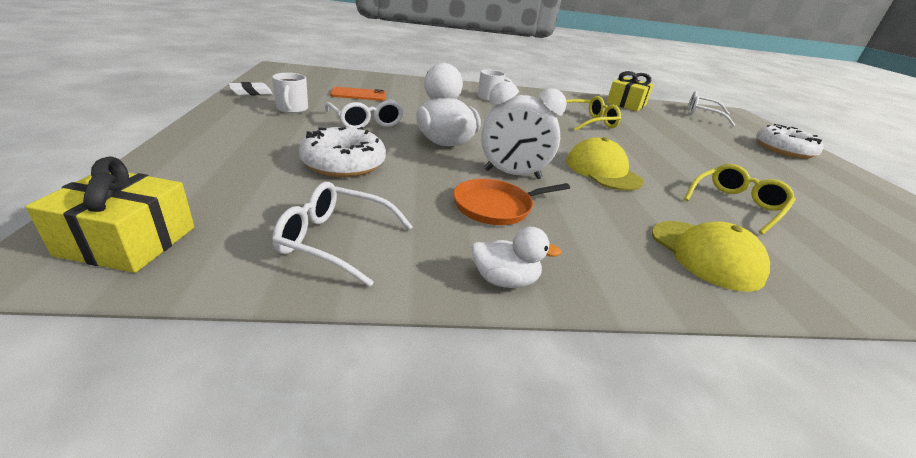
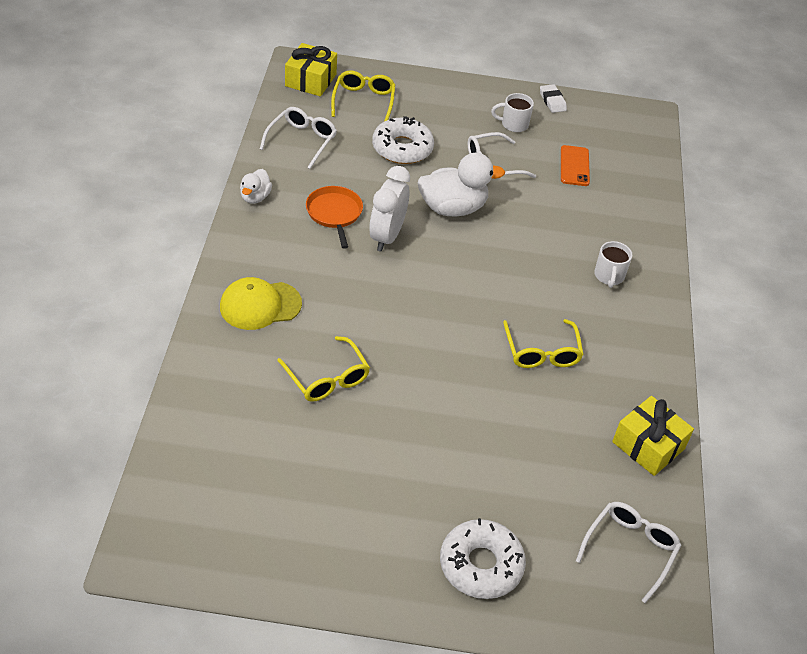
camera: 100 degrees right, 15 degrees up
(222, 188) = (363, 101): none -> yellow glasses
(602, 171) = (396, 304): yellow cap -> none

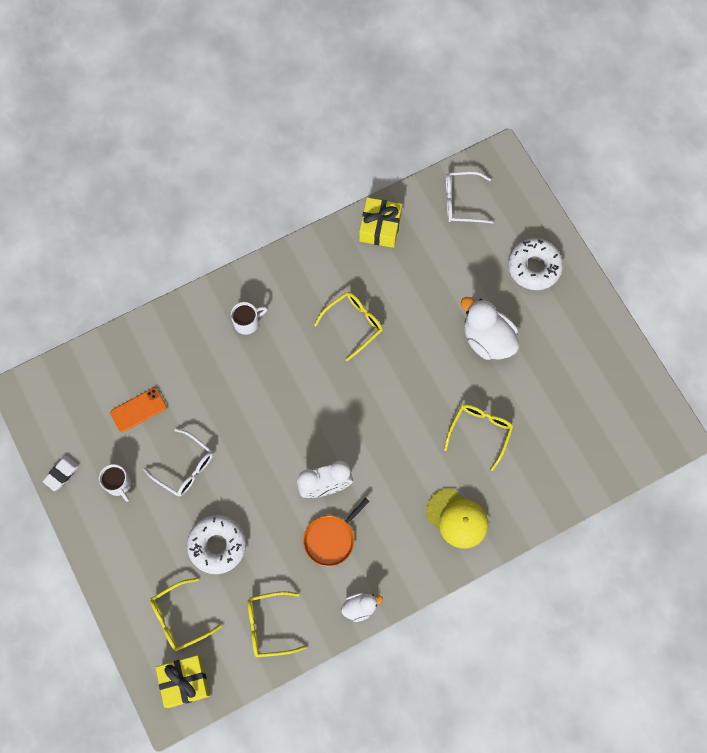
camera: 120 degrees left, 25 degrees up
(302, 141) = (269, 626): white glasses -> yellow glasses
(452, 208) = (258, 463): white duck -> white duck (487, 339)

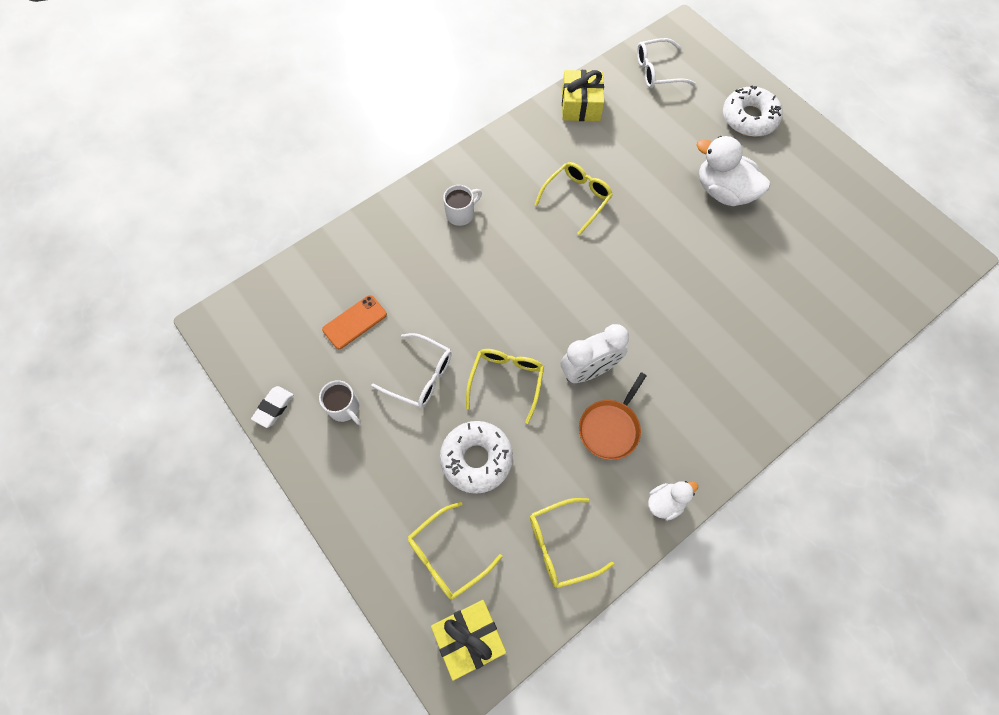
camera: 10 degrees left, 5 degrees down
(457, 518) = (748, 380): yellow cap -> none
(480, 432) = (745, 284): yellow glasses -> yellow glasses (506, 381)

